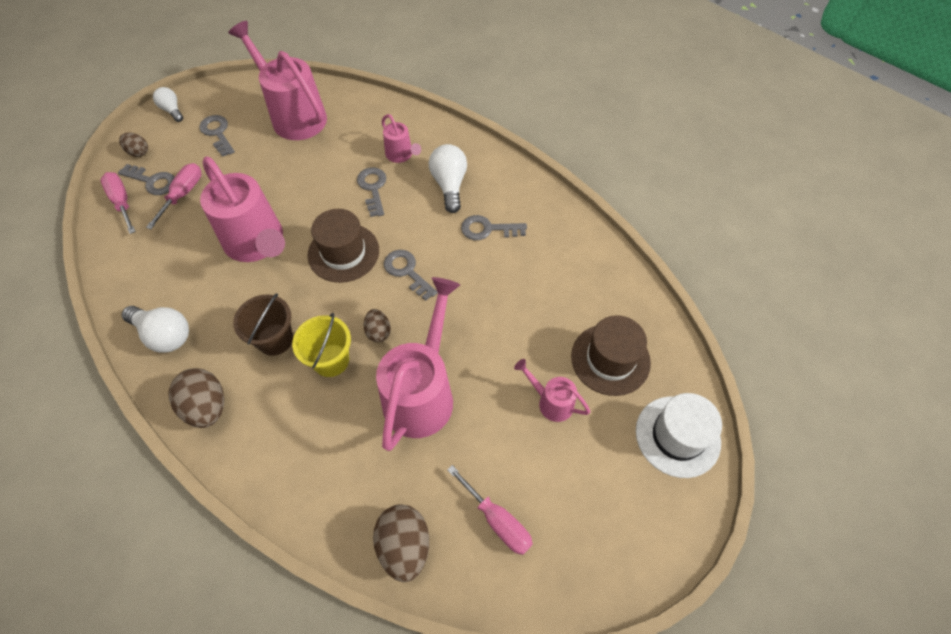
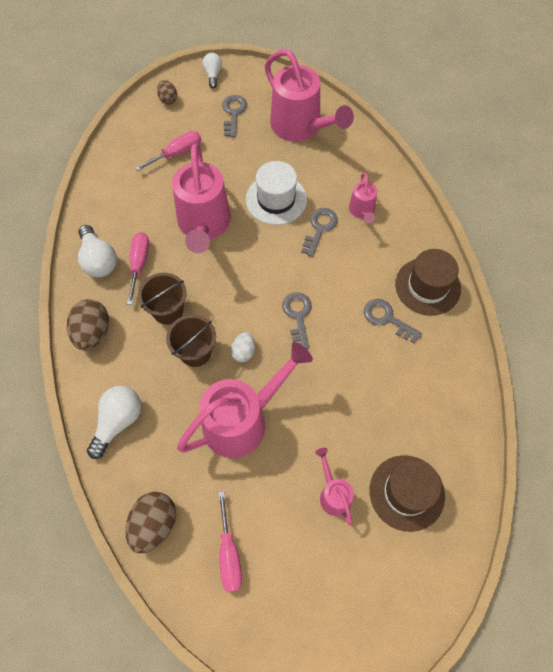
camera: 35 degrees right, 5 degrees up
(122, 202) = (133, 135): pink screwdriver -> pink screwdriver (139, 264)
(152, 181) = (163, 130): grey key -> none
(294, 115) = (301, 128): pink watering can -> pink watering can turned 150 degrees clockwise
(331, 360) = (195, 352): yellow bucket -> brown bucket
(343, 252) = (261, 270): brown hat -> brown hat (427, 286)
(378, 332) = (243, 352): brown egg -> white egg
(449, 185) = (383, 261): white light bulb -> white light bulb (118, 422)
(677, 436) = (414, 591): white hat -> white hat (276, 199)

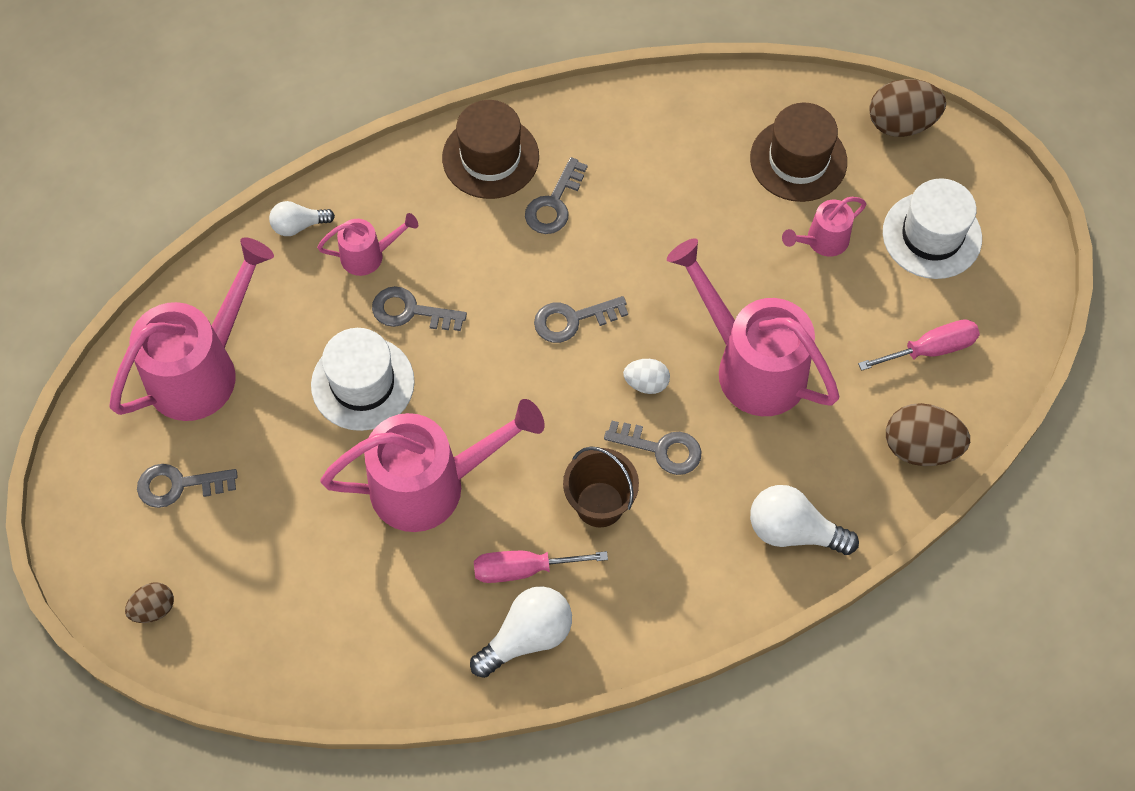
camera: 100 degrees left, 0 degrees up
(93, 333) = (660, 607): brown egg -> brown egg (901, 123)
(177, 153) = (283, 562): pink screwdriver -> none
(195, 352) = (661, 449): brown bucket -> grey key
(213, 75) = (84, 540): white light bulb -> white light bulb (299, 225)
(326, 583) = (932, 235): none -> white hat

